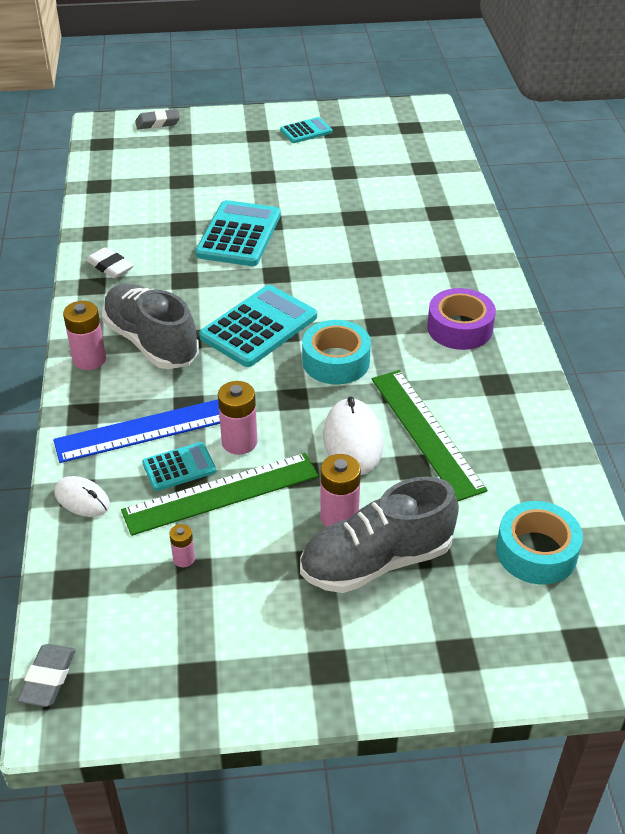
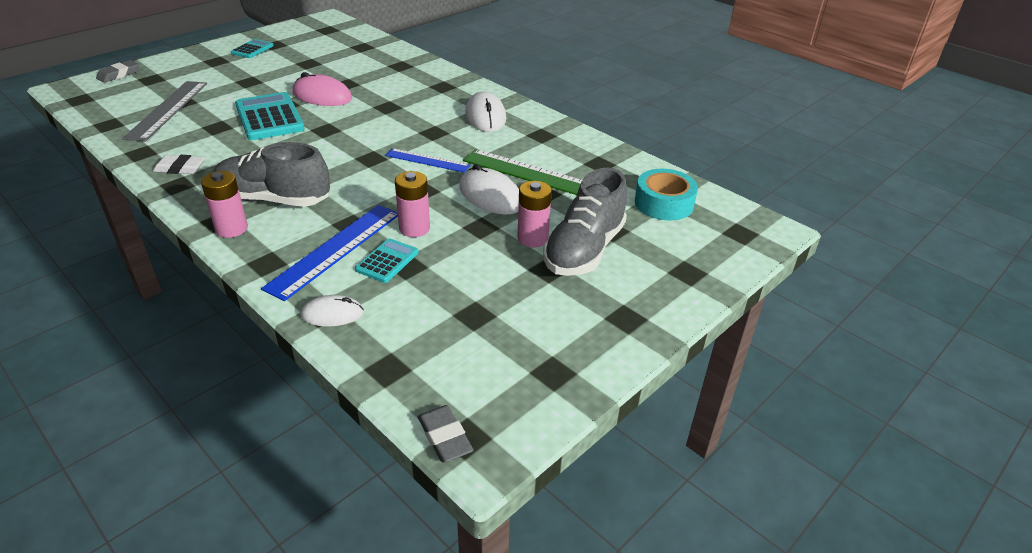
camera: 40 degrees left, 5 degrees down
(160, 187) = (167, 110): none -> grey ruler
(184, 559) = (457, 311): pink battery -> none
(221, 493) = (437, 262): green ruler -> none
(259, 327) = (349, 162): turquoise calculator -> none
(314, 226) = (322, 96): none -> pink mouse
(336, 361) = (427, 160): turquoise tape -> blue ruler
(459, 328) = (485, 116): purple tape -> white mouse

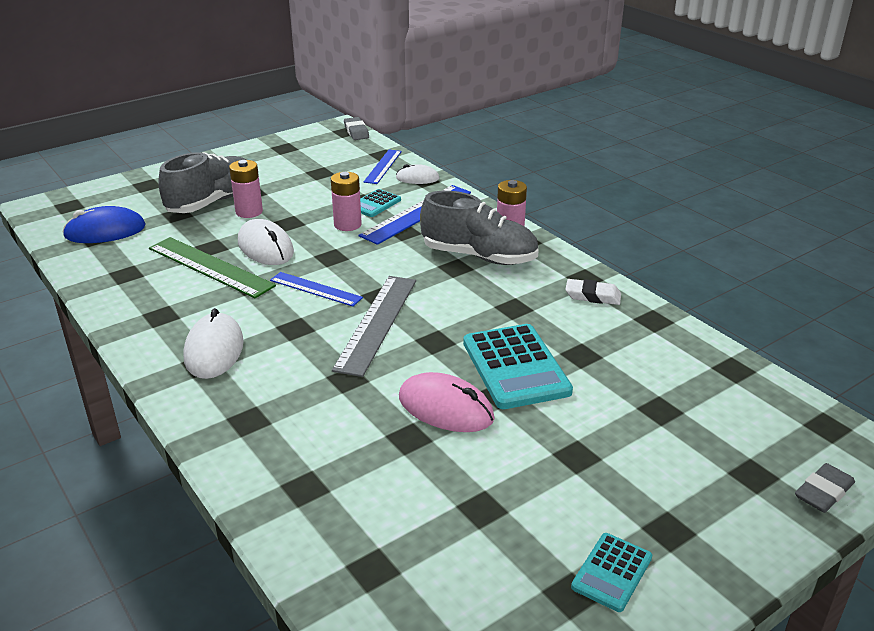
camera: 170 degrees left, 5 degrees down
(167, 110) = (670, 392): grey ruler -> grey ruler (377, 323)
(384, 337) = (383, 166): none -> blue ruler
(664, 203) = (105, 231): turquoise tape -> blue mouse

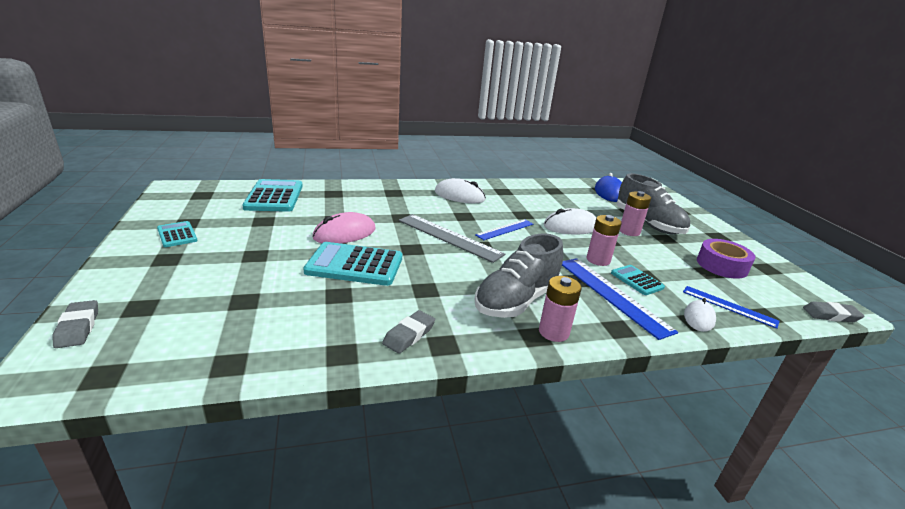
camera: 110 degrees right, 5 degrees down
(210, 267) = (551, 208): green ruler -> none
(299, 166) = (721, 265): none -> purple tape
(380, 554) = (274, 196): none -> turquoise calculator
(592, 296) = (409, 335): white eraser -> grey eraser

